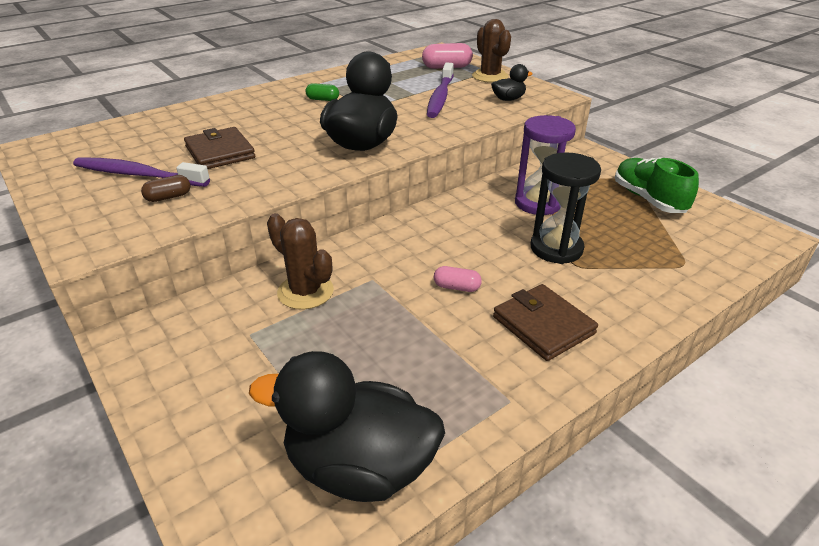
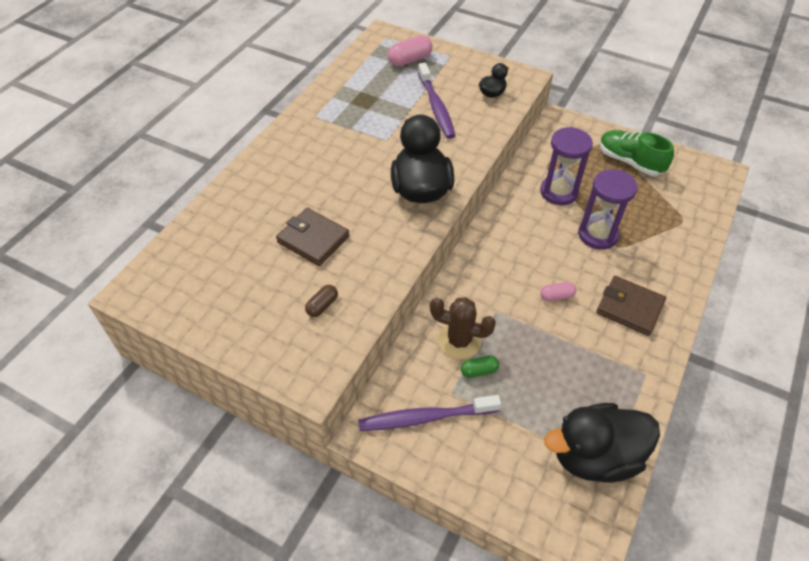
camera: 25 degrees left, 15 degrees up
(138, 175) = (270, 290): purple toothbrush -> purple toothbrush (425, 418)
(323, 99) = (339, 140): green capsule -> green capsule (479, 371)
(490, 76) = (456, 64): brown cactus -> none
(556, 248) = (598, 235): black hourglass -> purple hourglass

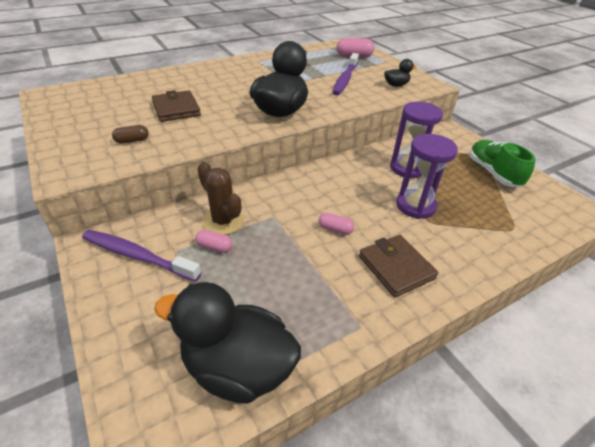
camera: 30 degrees right, 10 degrees down
(479, 371) = (214, 247): green capsule -> pink capsule

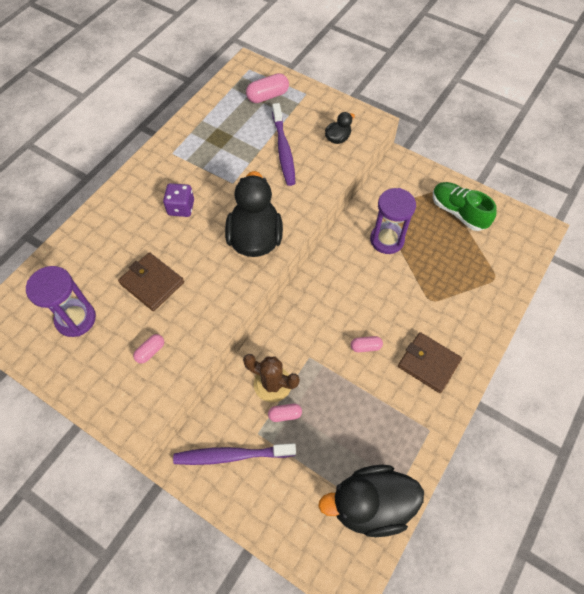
camera: 25 degrees left, 20 degrees up
(132, 141) = (150, 351): brown capsule -> pink capsule
(238, 83) = (181, 208): none -> purple dice
(415, 206) = (414, 287): purple hourglass -> purple hourglass (76, 319)

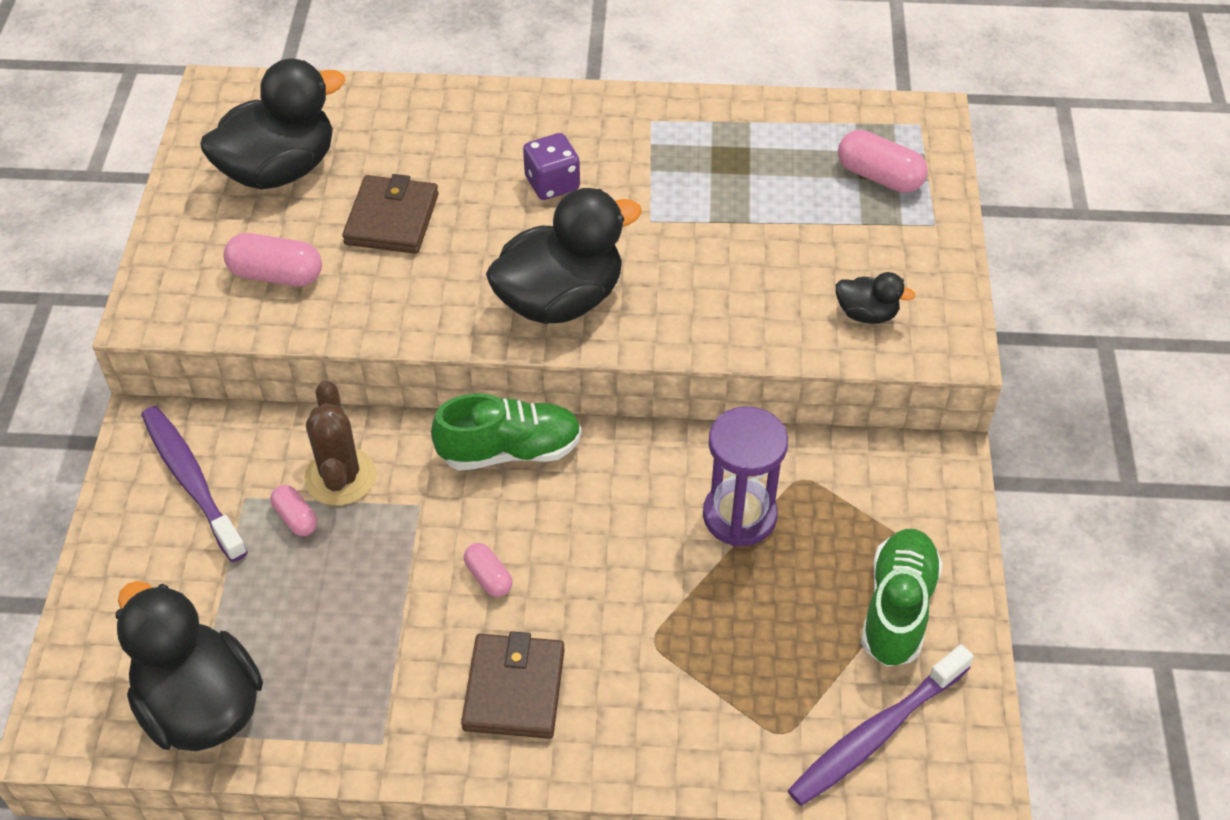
camera: 60 degrees right, 10 degrees down
(76, 319) = (280, 170): purple hourglass -> black duck
(150, 351) = (276, 275): pink capsule -> pink capsule, size x1.67
(283, 149) = (776, 252): purple toothbrush -> purple toothbrush (876, 734)
(301, 306) = (510, 450): none -> green shoe

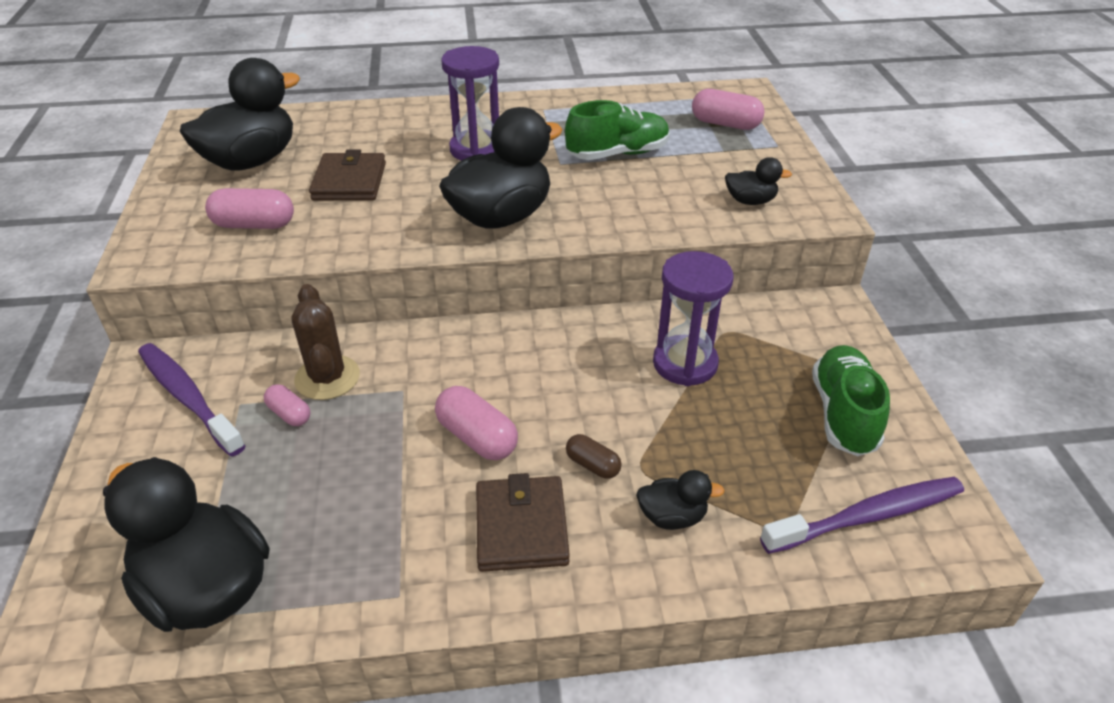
camera: 10 degrees left, 10 degrees down
(488, 577) = (477, 437): pink capsule -> pink capsule, size x1.67
(510, 450) = (475, 341): green shoe -> green shoe (618, 154)
(552, 183) = (476, 149): purple dice -> purple hourglass
(603, 629) = (592, 465): none -> brown capsule
(671, 702) = (672, 517): none -> black duck
(876, 734) = (867, 516): purple toothbrush -> purple toothbrush turned 150 degrees counterclockwise

